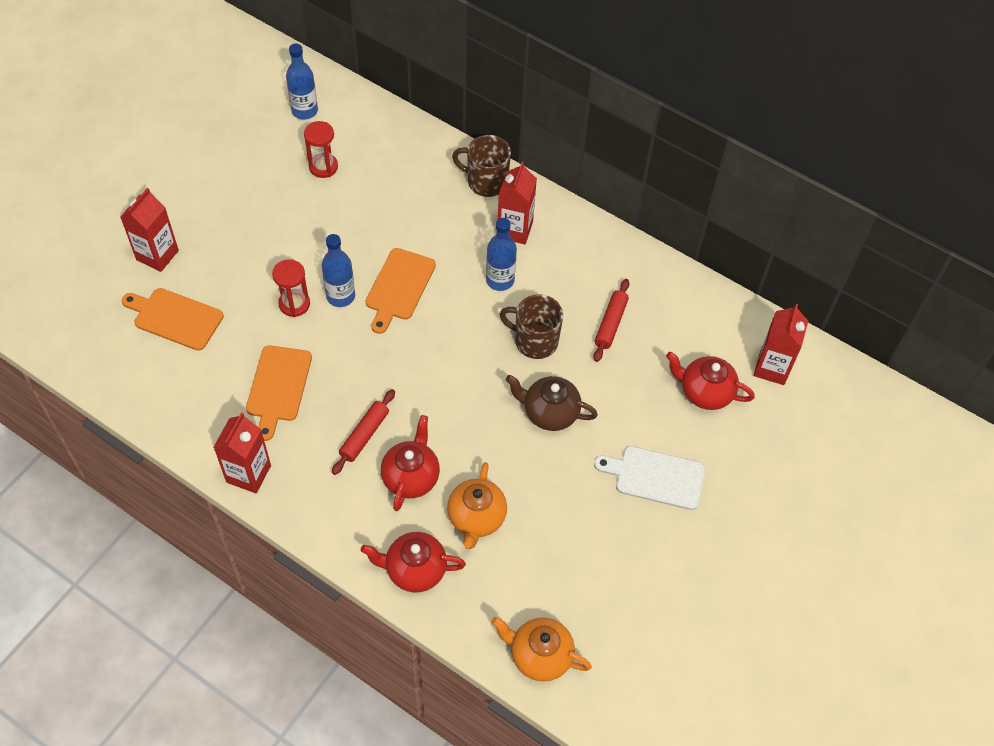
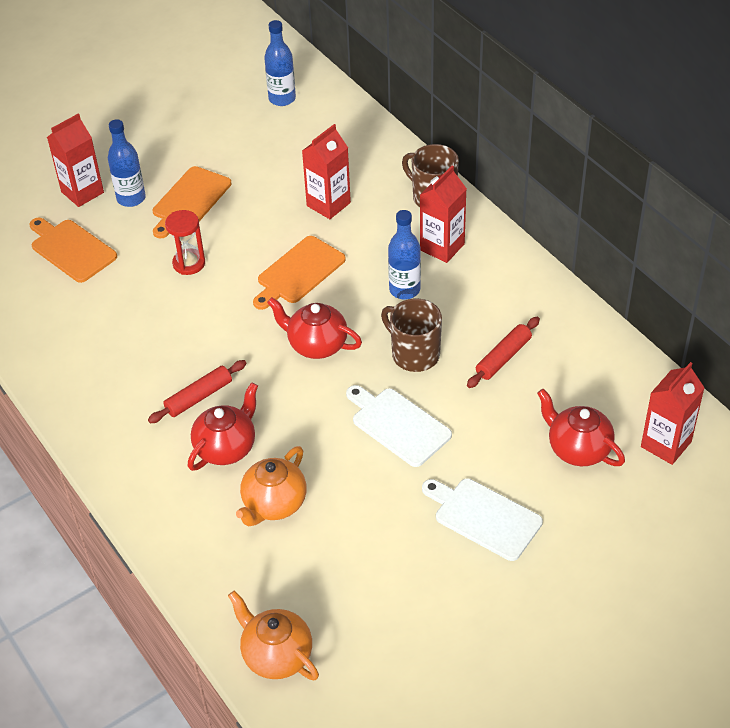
camera: 25 degrees right, 10 degrees down
(248, 474) = (70, 402): red carton -> red carton (328, 204)
(278, 387) = (137, 333): orange cutting board -> orange cutting board (190, 200)
(323, 167) = (276, 150): red hourglass -> none
(340, 296) = (237, 267): blue bottle -> blue bottle (131, 198)
(414, 570) = (187, 535): red teapot -> red teapot (316, 345)
(549, 412) = (398, 425): brown teapot -> white cutting board

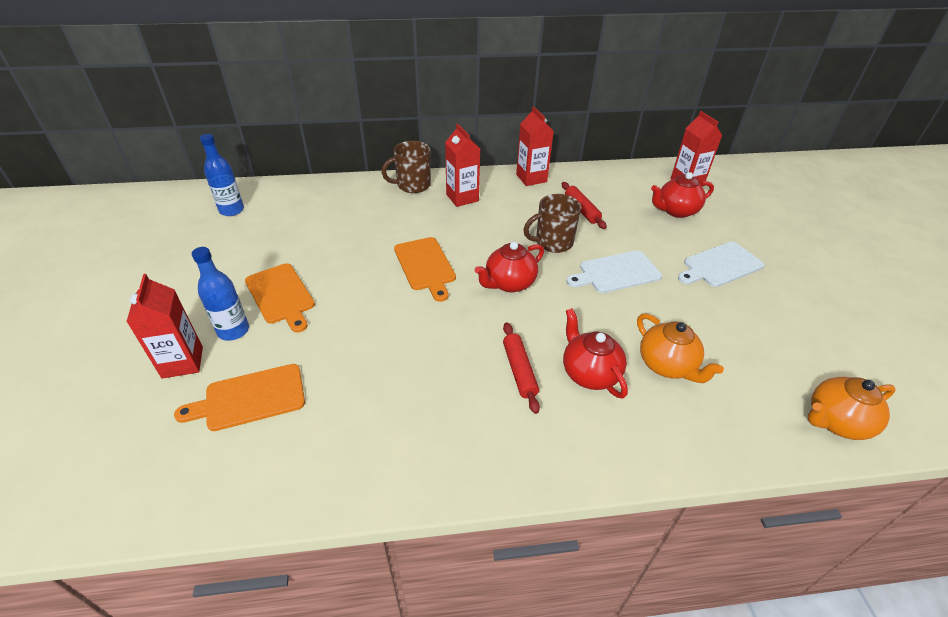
camera: 65 degrees left, 5 degrees down
(189, 263) = (355, 322): red hourglass -> none
(328, 204) = (369, 228): red carton -> red carton (531, 178)
(404, 290) = (488, 225): blue bottle -> none

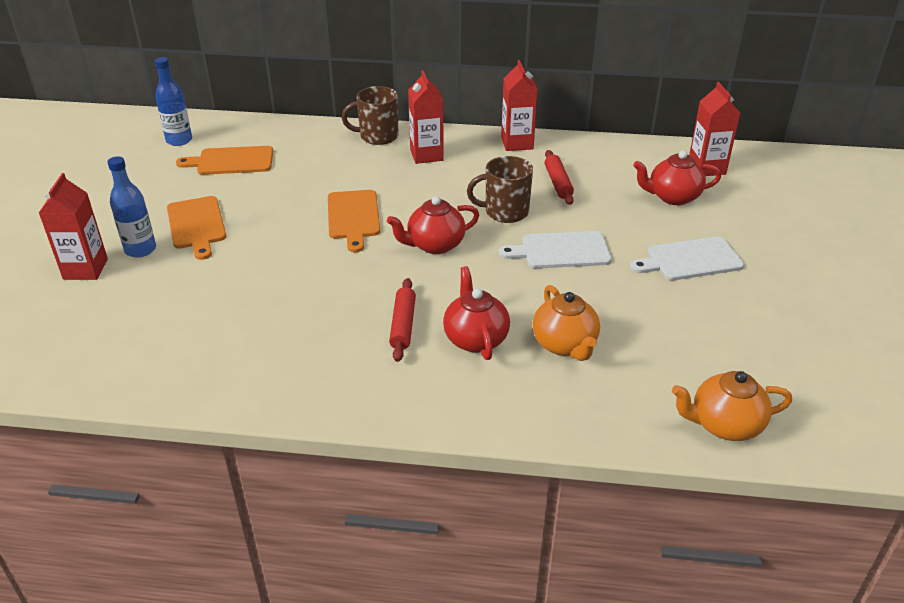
camera: 15 degrees right, 5 degrees down
(250, 398) = (135, 307): orange cutting board -> orange cutting board (232, 161)

